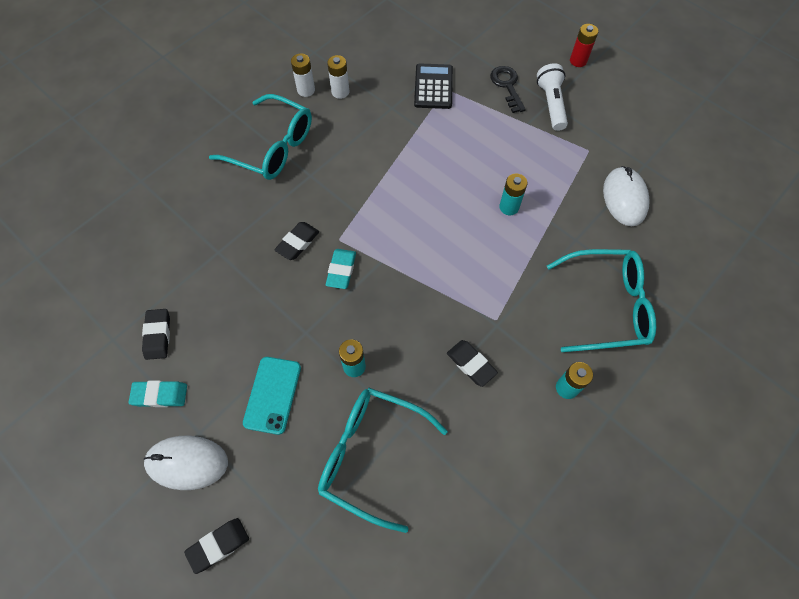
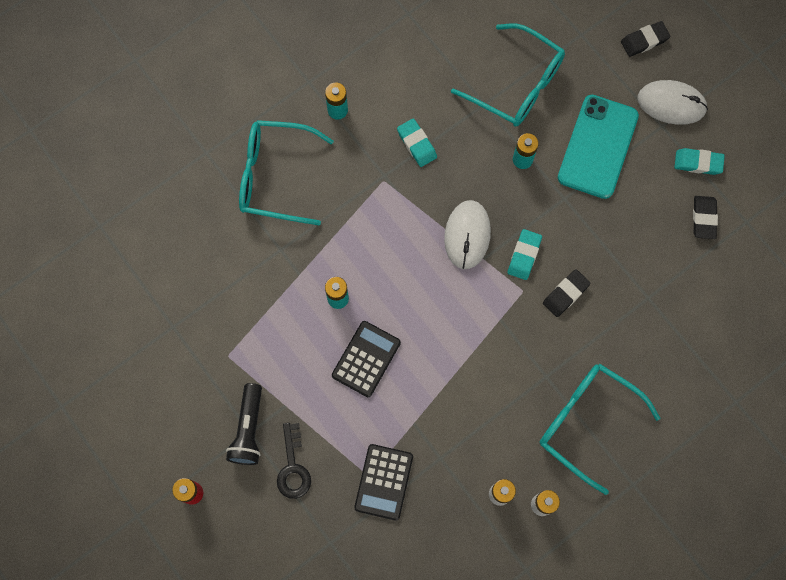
camera: 170 degrees left, 10 degrees up
(272, 395) = (598, 147): turquoise phone -> turquoise phone, size x1.51
(470, 165) = (366, 359): none -> black calculator
(471, 364) = (416, 144): black eraser -> turquoise eraser
(551, 104) = (248, 429): white flashlight -> black flashlight
(624, 198) = (212, 288): white mouse -> white mouse (467, 235)

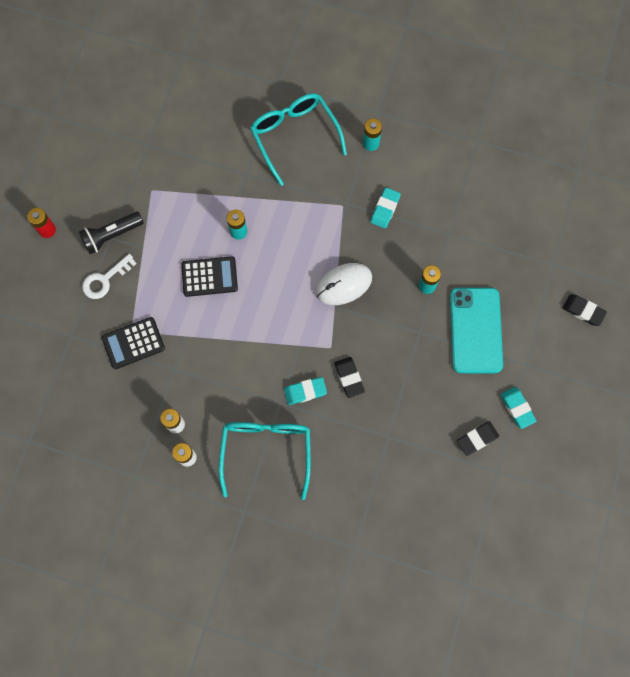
camera: 55 degrees right, 0 degrees up
(293, 467) = (105, 280): black key -> white key
(517, 85) = (480, 246): turquoise glasses -> none
(524, 255) = (357, 332): turquoise eraser -> turquoise eraser (305, 391)
(565, 294) = (349, 378): black eraser -> black eraser turned 60 degrees clockwise
(598, 147) = (475, 330): turquoise phone -> turquoise phone turned 75 degrees counterclockwise
(671, 104) = (548, 361): white mouse -> none

